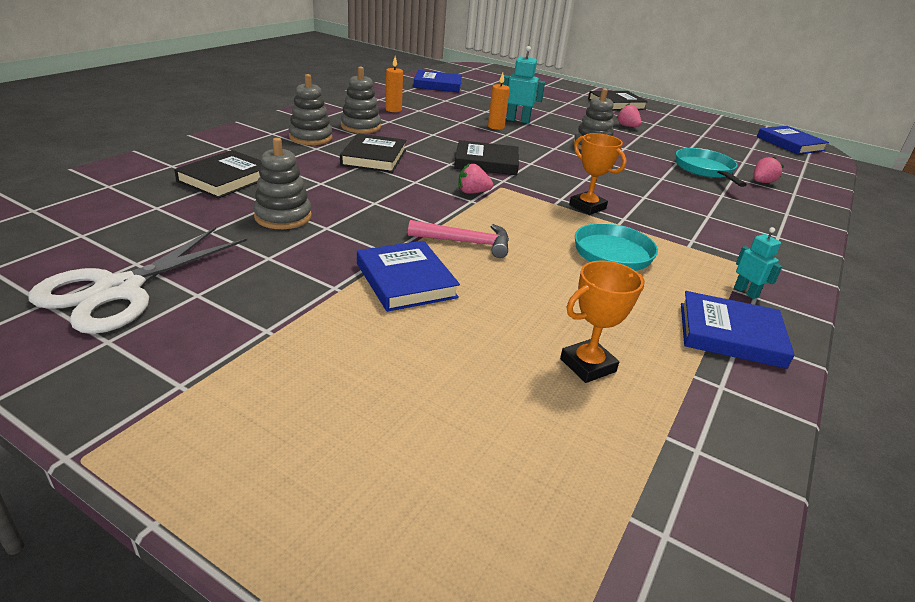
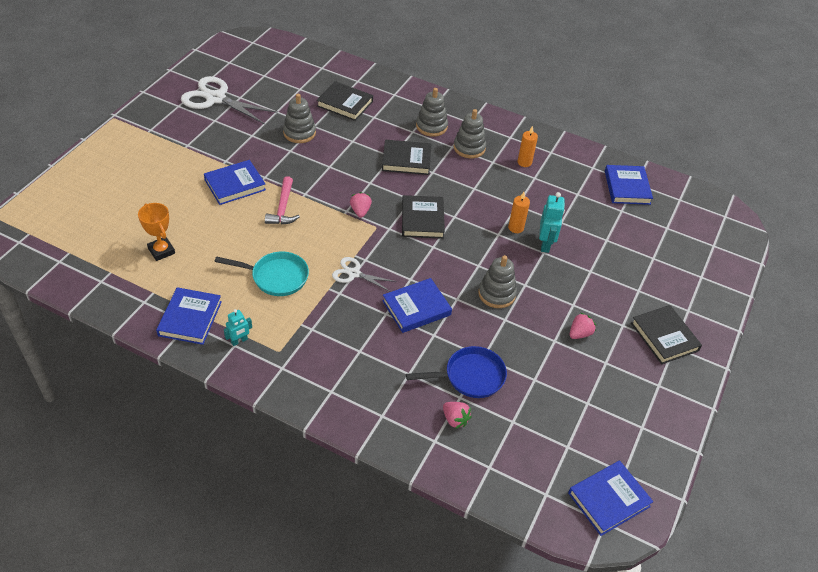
camera: 85 degrees right, 15 degrees up
(587, 207) = (354, 273): orange trophy -> white scissors
(628, 181) = (416, 308): none -> blue book
(705, 170) = (470, 376): turquoise pan -> blue pan

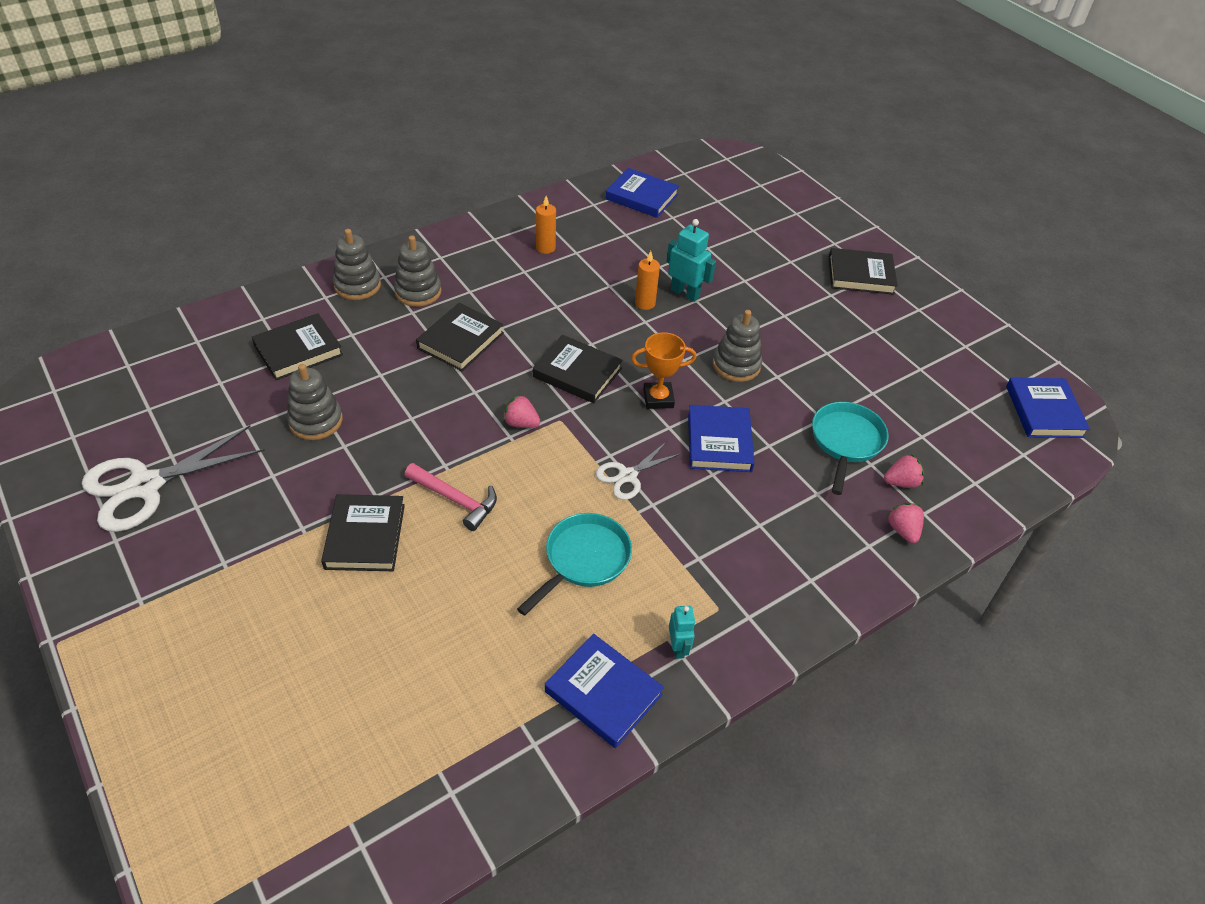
camera: 60 degrees left, 0 degrees up
(161, 251) = (440, 682): orange trophy -> orange trophy (658, 398)
(235, 185) = (365, 536): blue book -> black book
(469, 148) = (484, 278): grey stacking toy -> grey stacking toy (357, 285)
(470, 376) = (846, 442): blue pan -> turquoise pan
(579, 333) = (827, 330): pink strawberry -> pink strawberry (903, 530)

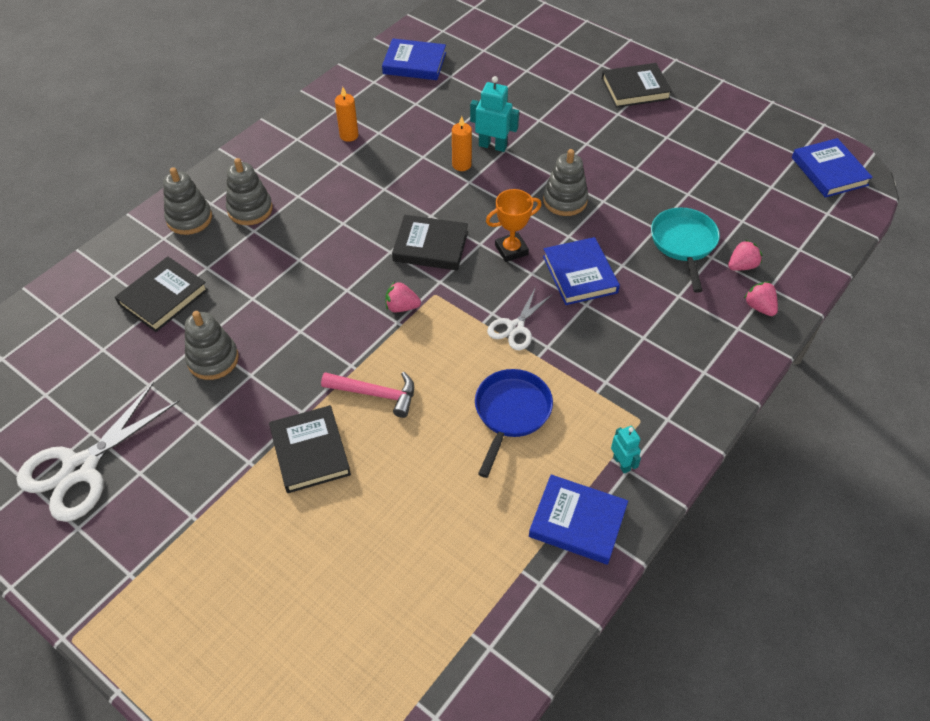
camera: 15 degrees left, 5 degrees up
(460, 340) = (311, 245): black book -> none
(584, 560) = (511, 413): turquoise pan -> blue pan

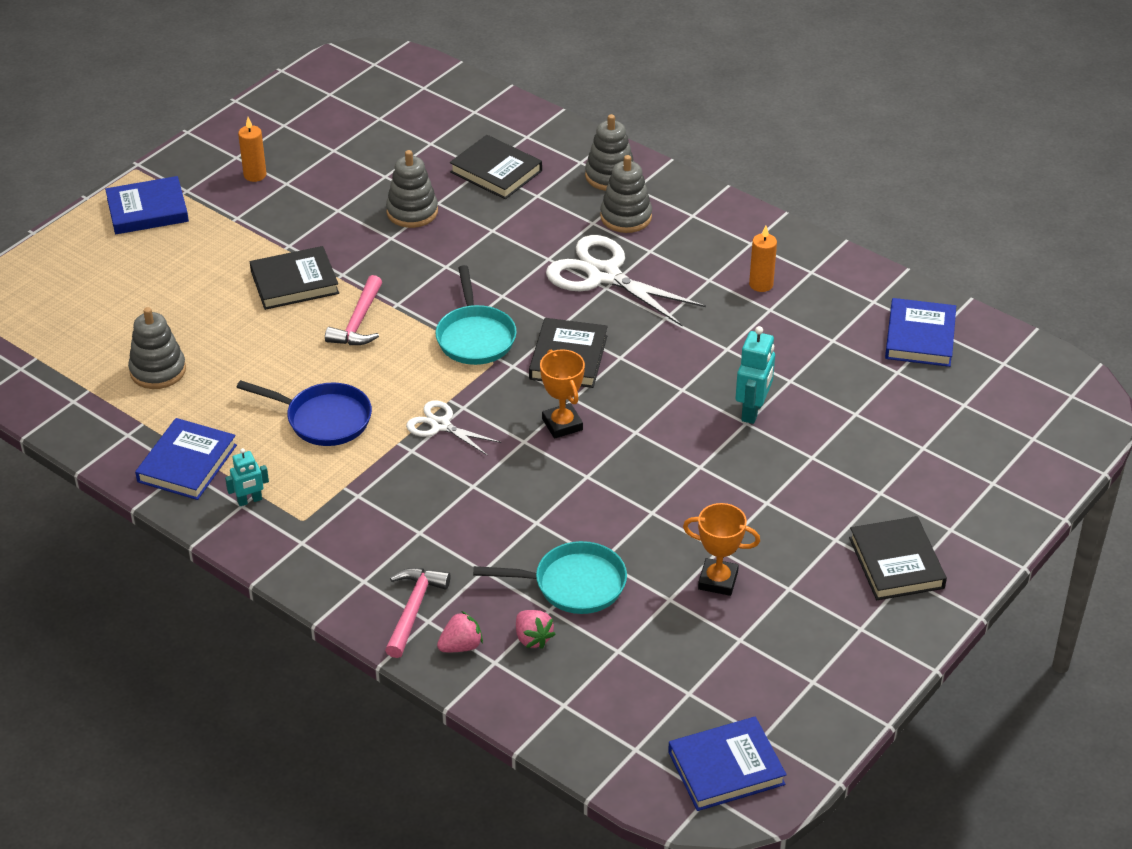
camera: 90 degrees right, 10 degrees down
(80, 468) = (295, 150): white scissors -> white scissors (603, 275)
(401, 307) = (475, 337): pink strawberry -> turquoise pan
(461, 165) = (713, 382): orange candle -> orange candle (255, 175)
(565, 200) = (650, 475): grey stacking toy -> grey stacking toy (158, 370)
(580, 274) = (521, 483): blue book -> blue book (147, 210)
(666, 169) = (718, 580): none -> orange trophy
(728, 337) = (413, 609): none -> pink hammer

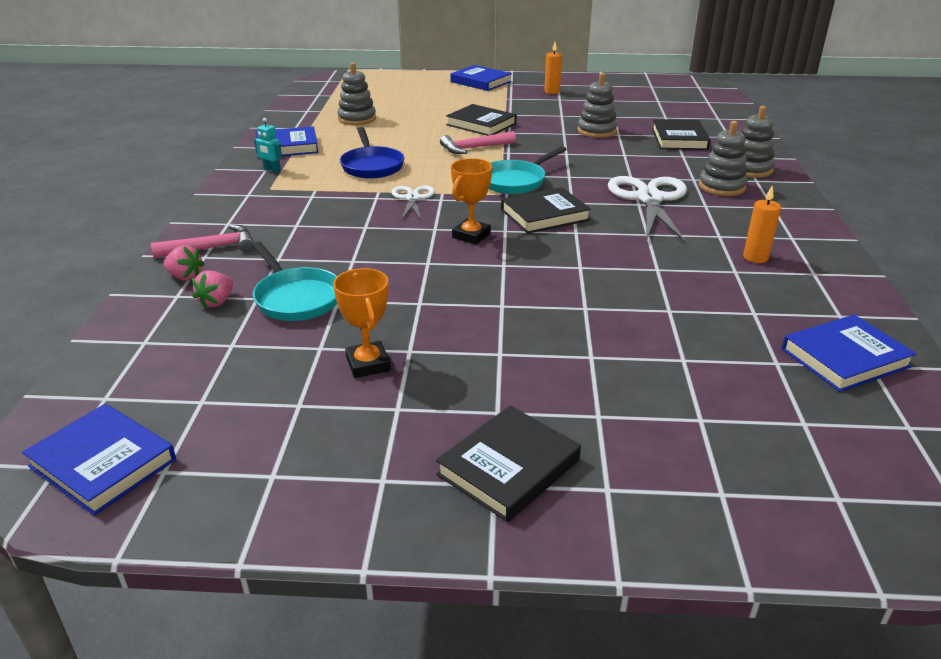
camera: 55 degrees right, 10 degrees down
(753, 411) = (604, 306): turquoise robot -> none

